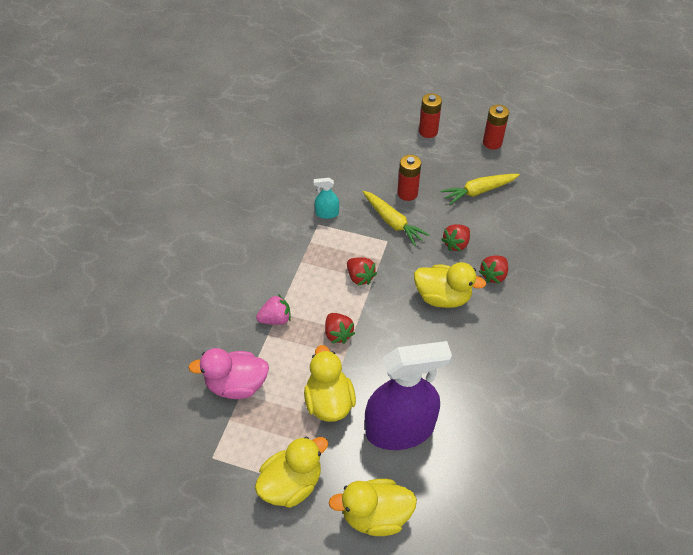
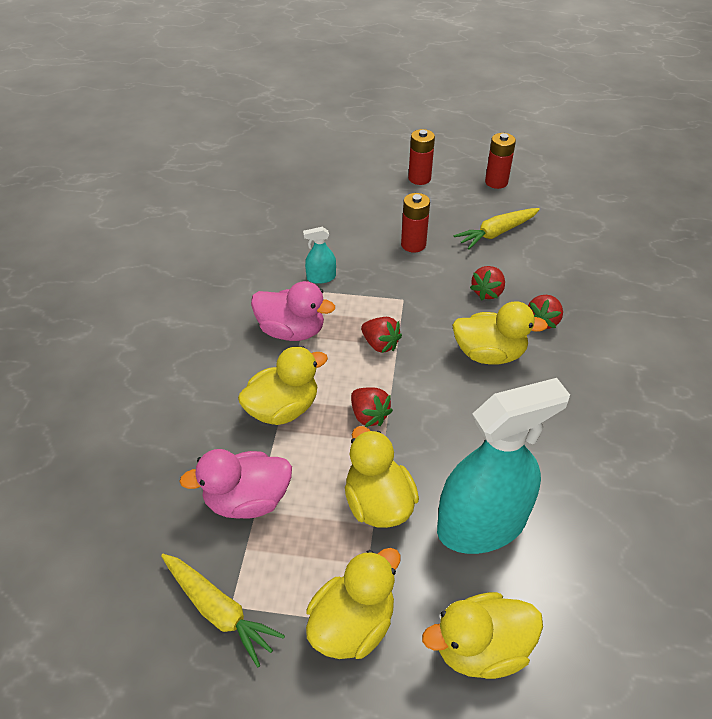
camera: 10 degrees left, 5 degrees down
(275, 319) = (283, 409): pink strawberry -> yellow duck
(294, 256) = (291, 331): none -> pink duck
(393, 222) = (404, 277): yellow carrot -> yellow carrot (219, 610)
(399, 429) = (481, 524): purple spray bottle -> turquoise spray bottle

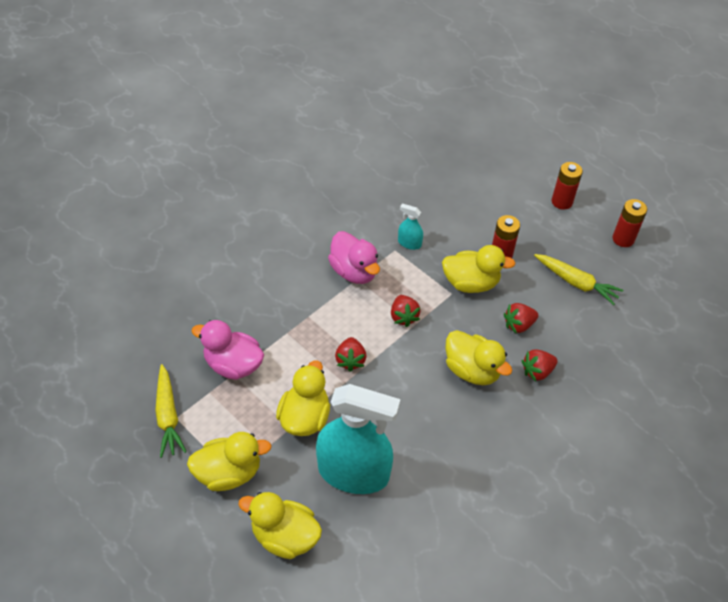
camera: 35 degrees right, 5 degrees up
(283, 409) = (302, 322): yellow duck -> yellow duck (471, 283)
(496, 233) = (576, 283): yellow carrot -> yellow carrot turned 150 degrees counterclockwise

